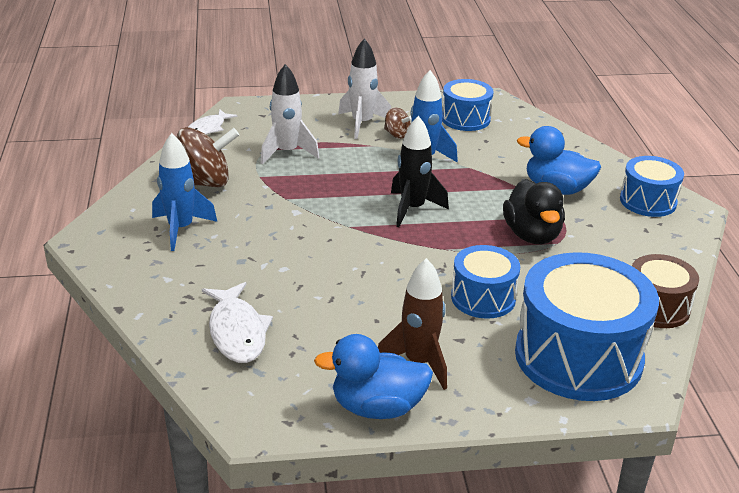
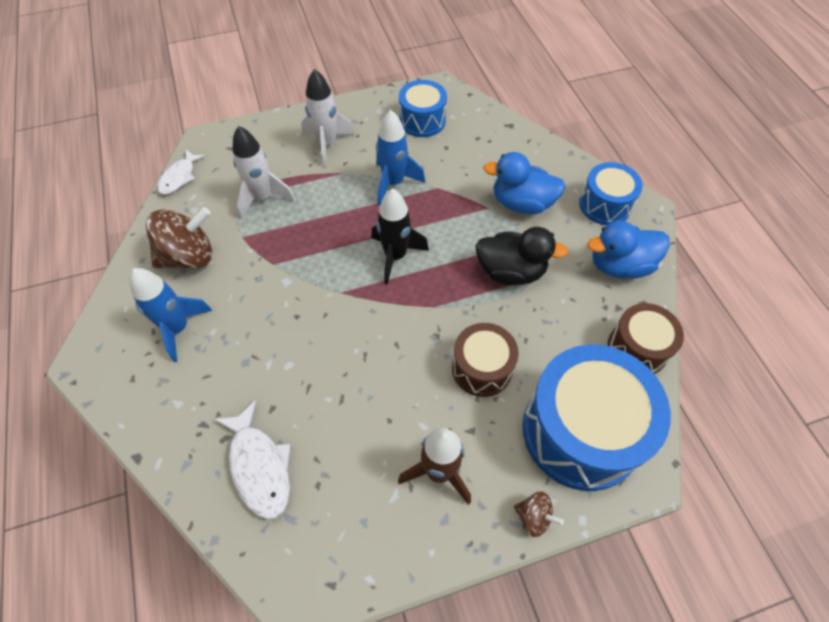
camera: 10 degrees left, 25 degrees up
(377, 407) = (411, 544): blue duck -> blue duck (619, 265)
(397, 134) = (362, 154): brown spinning top -> brown spinning top (534, 517)
(483, 298) = (482, 368): blue drum -> brown drum
(532, 235) = (510, 271): black duck -> black duck turned 60 degrees counterclockwise

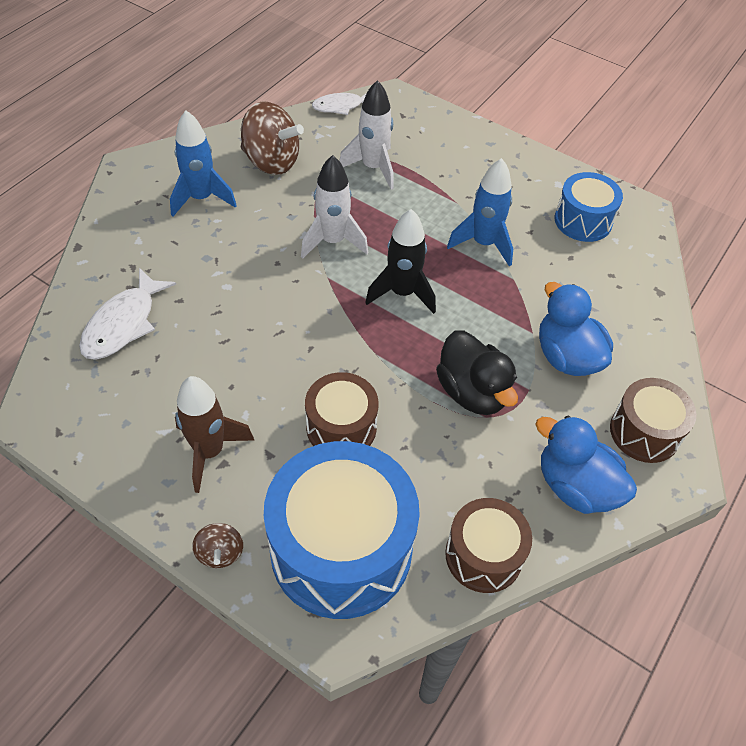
camera: 50 degrees right, 5 degrees down
(327, 144) = (476, 172): white rocket -> white rocket (333, 241)
(605, 205) = (644, 432): blue drum -> brown drum

